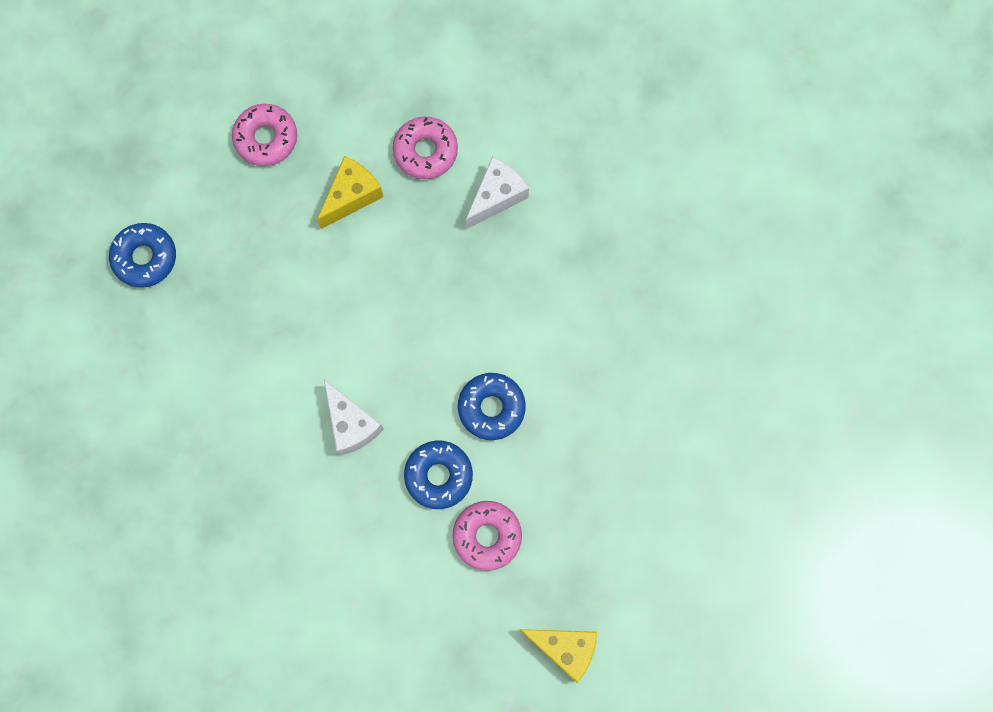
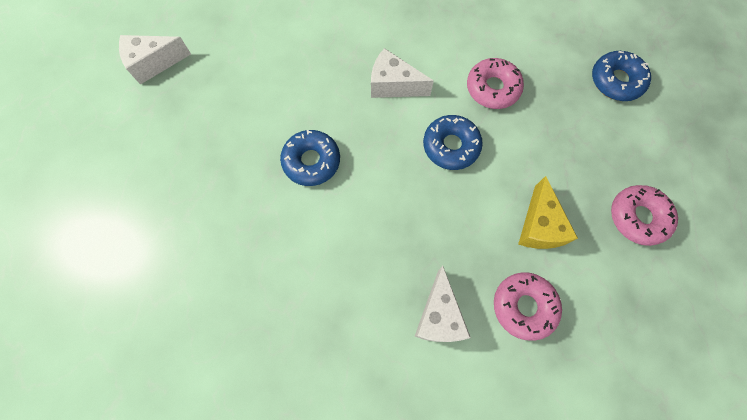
camera: 140 degrees right, 5 degrees down
(438, 476) = (311, 97): blue donut -> blue donut (451, 146)
(487, 536) = (251, 87): pink donut -> pink donut (492, 88)
(564, 648) = (154, 63): yellow cheese -> white cheese

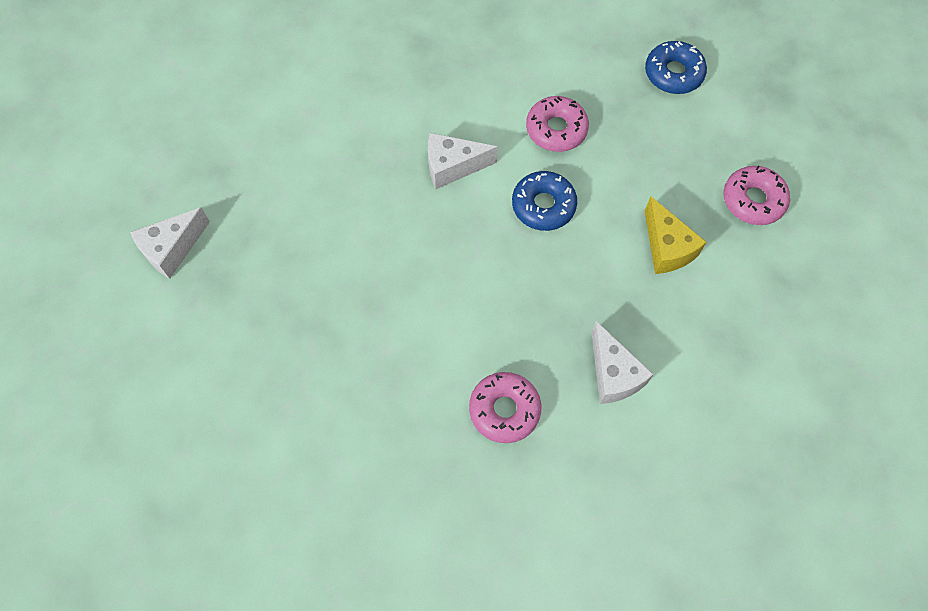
camera: 25 degrees left, 5 degrees down
(311, 161) = (408, 281): blue donut -> none
(523, 306) = (688, 329): pink donut -> pink donut (504, 410)

